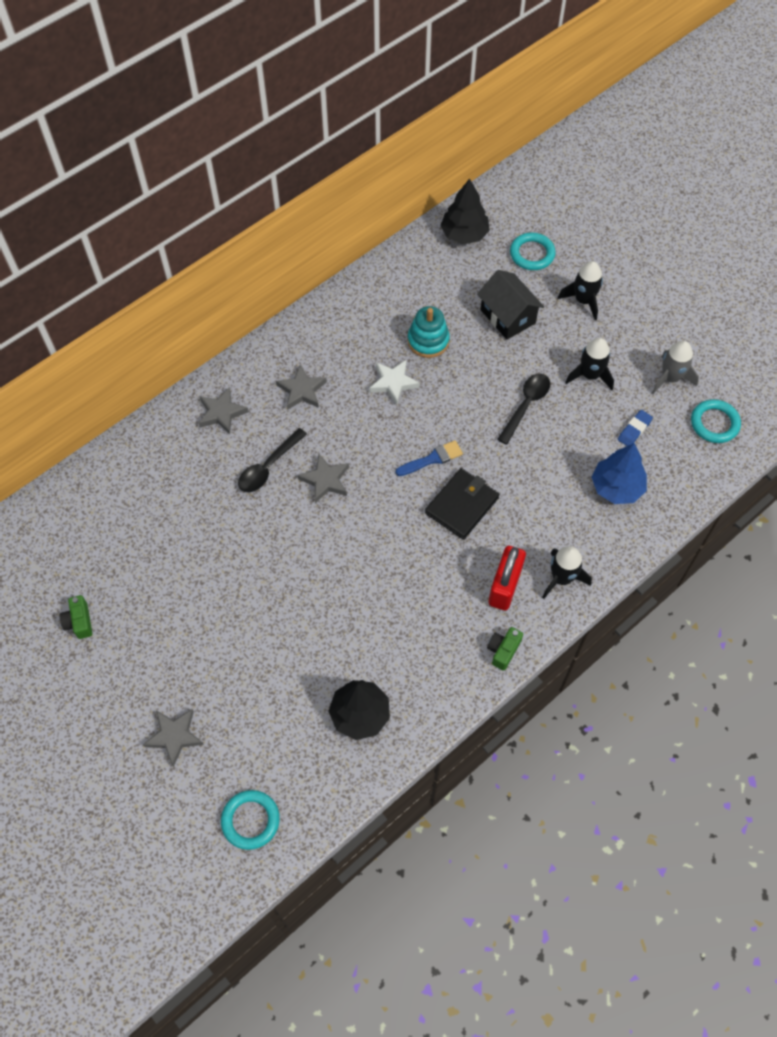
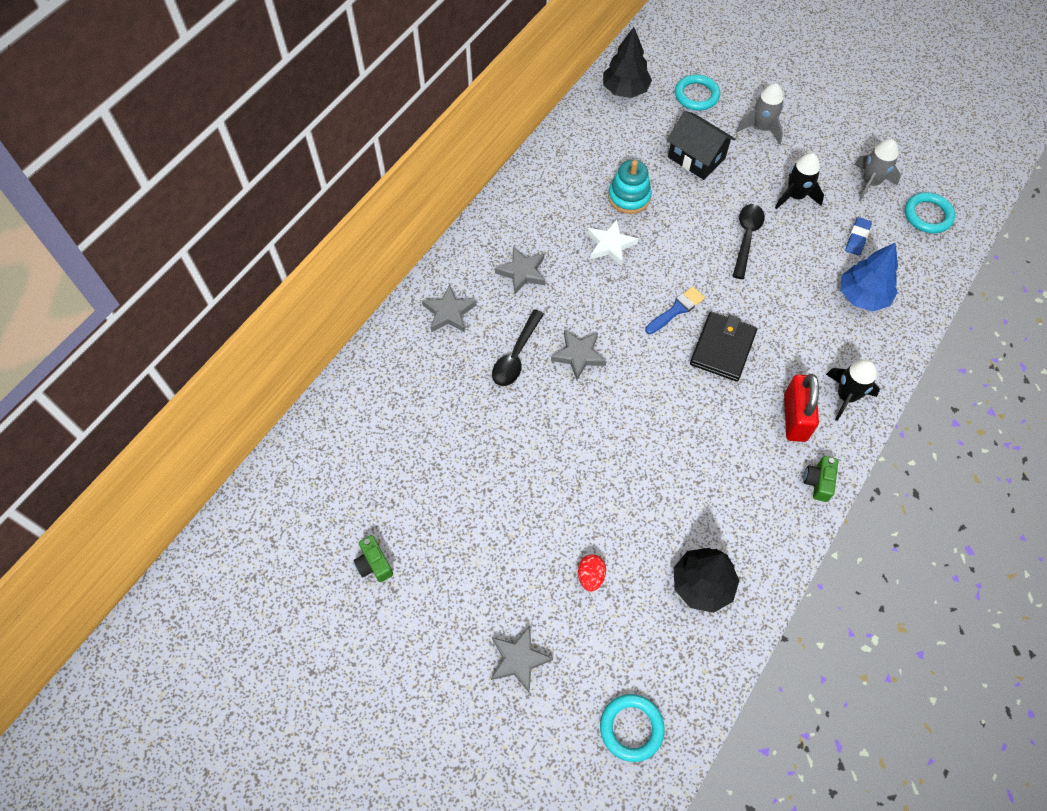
camera: 15 degrees left, 0 degrees up
(263, 681) = (590, 576): none -> red egg
(583, 300) = (761, 128): black rocket -> grey rocket

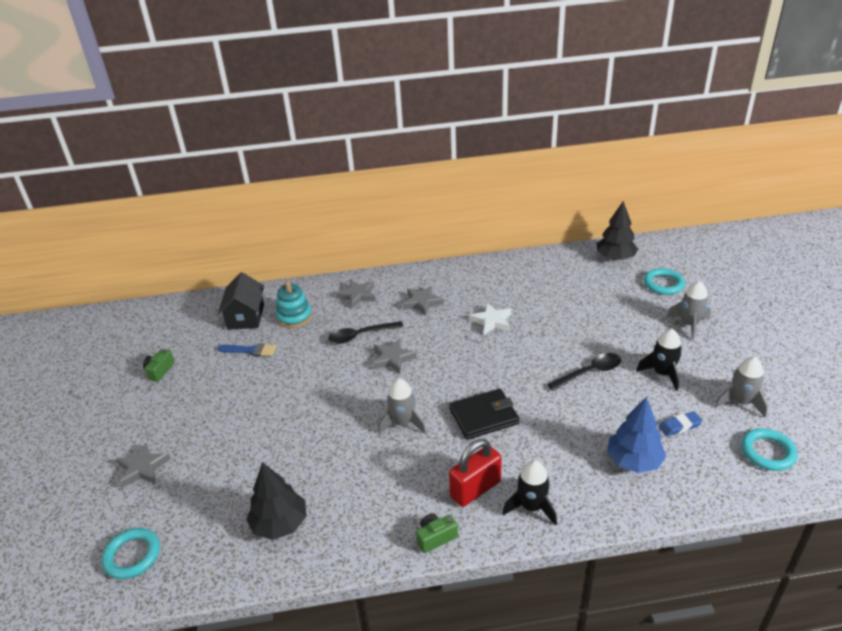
camera: 50 degrees right, 25 degrees down
(590, 576) = (234, 463): red egg -> none
(629, 197) = (539, 307): turquoise stacking toy -> turquoise stacking toy (294, 317)
(672, 410) = (403, 423): none -> grey rocket
(676, 310) = (484, 377): blue brush -> blue brush (250, 350)
(696, 158) = (615, 313): black house -> black house (246, 317)

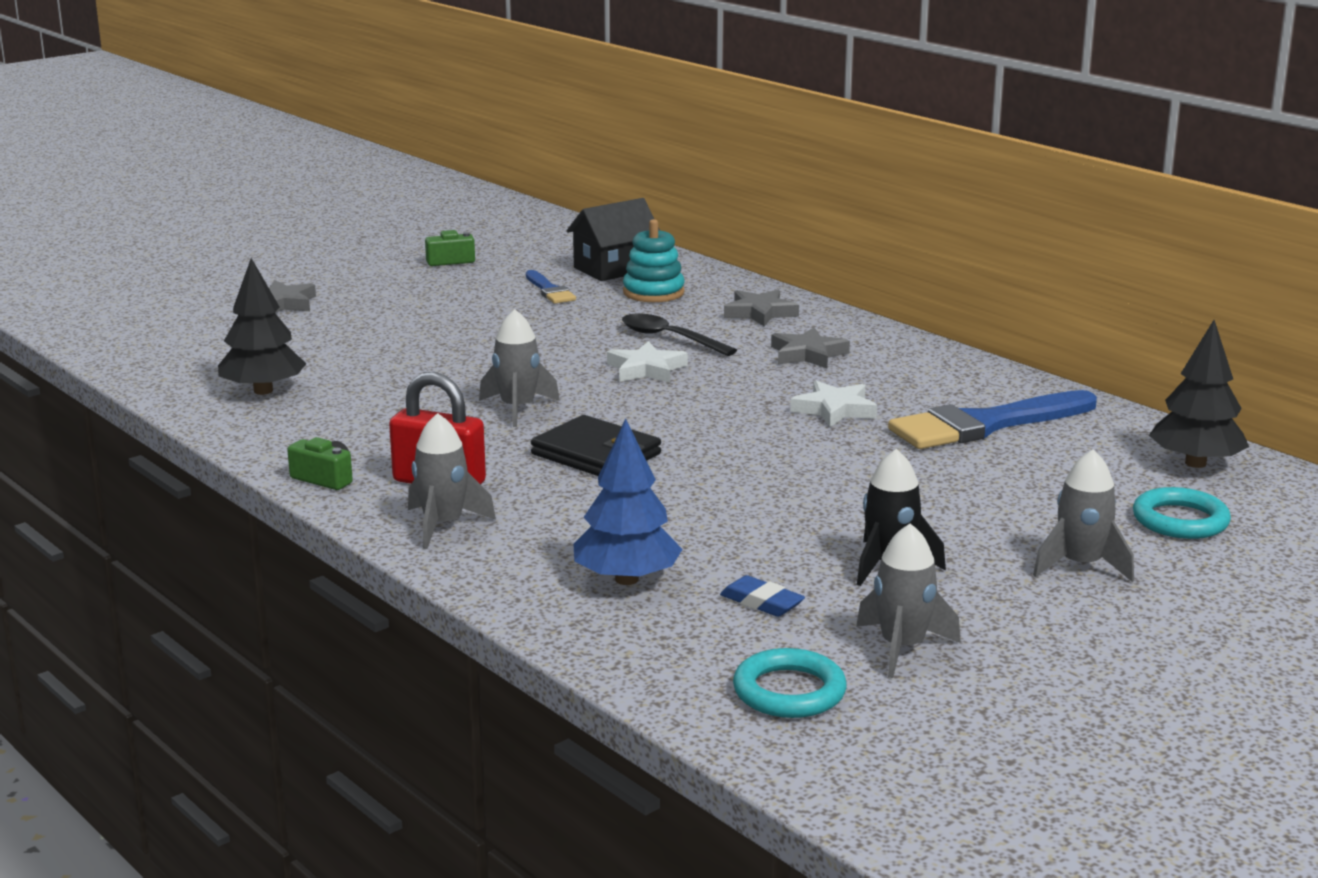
camera: 55 degrees right, 15 degrees down
(132, 556) = (151, 339): turquoise ring -> none
(393, 359) = (646, 369): grey star -> white star
(531, 507) = (443, 525): black rocket -> grey rocket
(541, 289) = (985, 425): none -> blue brush
(589, 373) = (805, 506): black spoon -> none

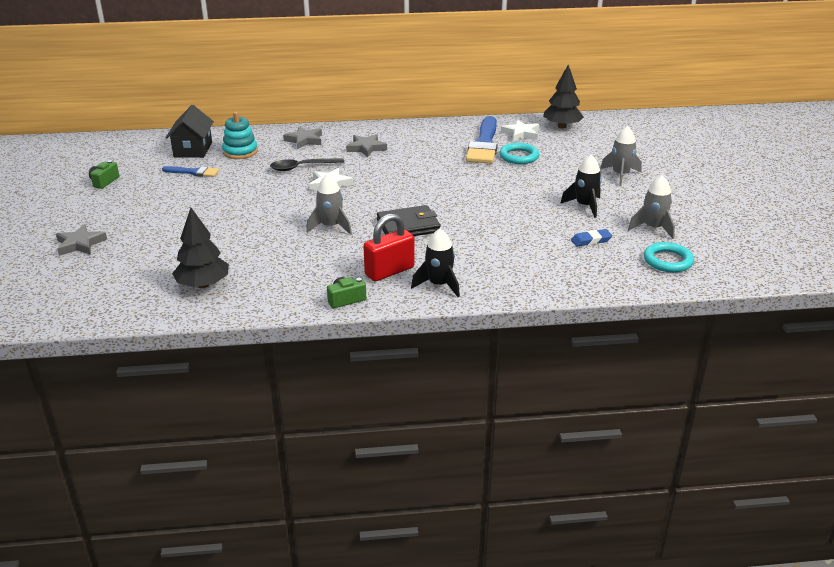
camera: 55 degrees left, 10 degrees up
(443, 525) = (439, 285): grey rocket -> black rocket
(627, 579) = (541, 260): blue tree -> none
(834, 409) = (431, 164): white star -> white star (521, 134)
(1180, 520) = (603, 146): turquoise ring -> turquoise ring (519, 156)

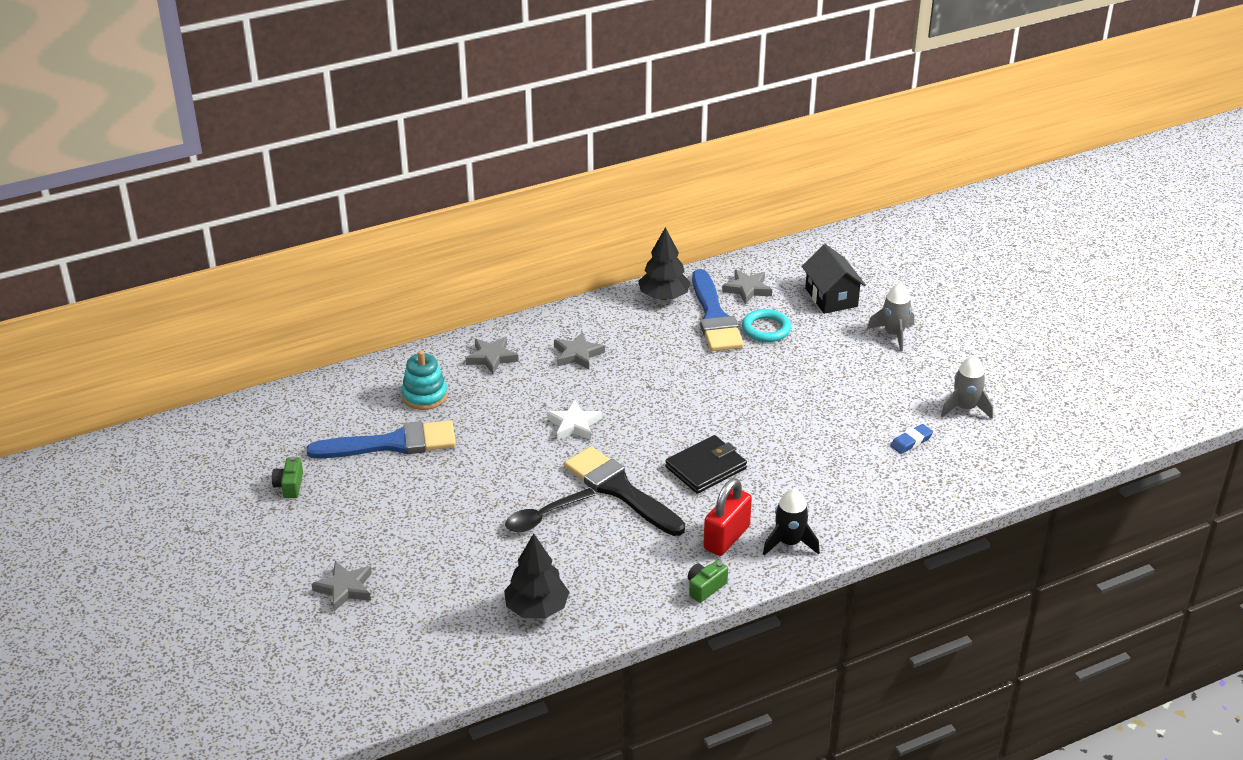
camera: 20 degrees left, 5 degrees up
(193, 149) = (360, 405): black house -> black house (831, 297)
(193, 172) = (392, 443): blue brush -> blue brush, size x1.96
(302, 167) = (521, 405): black spoon -> black spoon (544, 516)
(331, 227) = (620, 490): grey rocket -> black brush
(521, 134) = (747, 289): white star -> grey star
(562, 126) = (788, 266): black tree -> black tree (663, 296)
(585, 206) = (879, 391): black rocket -> none
(668, 261) = (1001, 451): turquoise ring -> none

